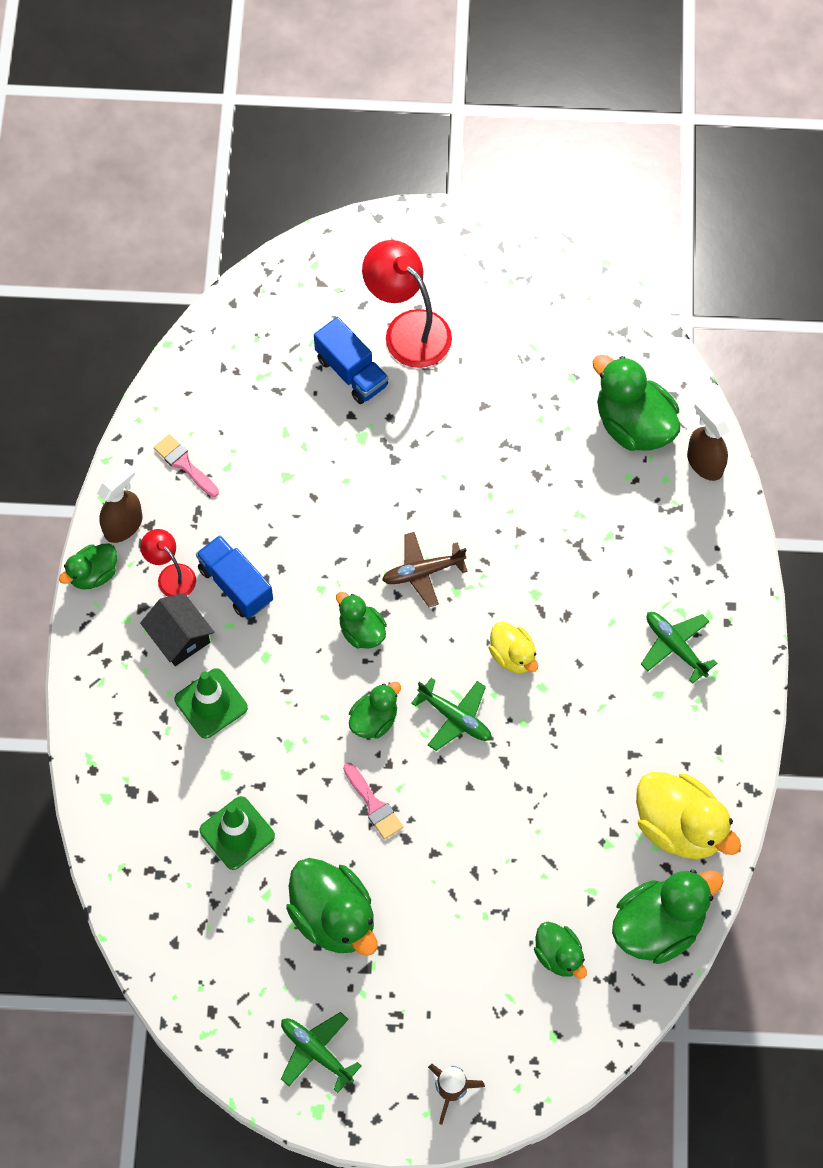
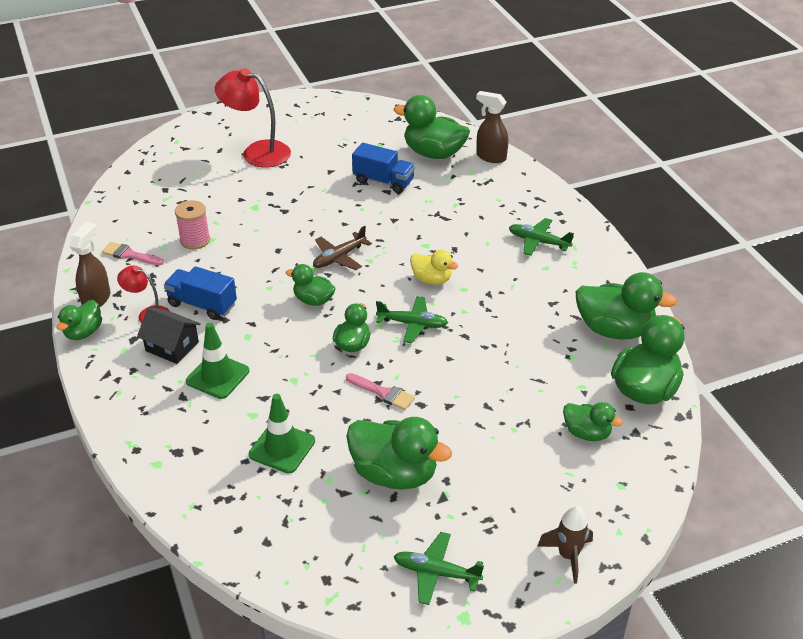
camera: 25 degrees left, 25 degrees down
(268, 469) = (195, 240): none -> pink spool
(351, 372) = (229, 180): blue truck -> blue truck (383, 181)
(679, 827) = (614, 329): yellow duck -> green duck

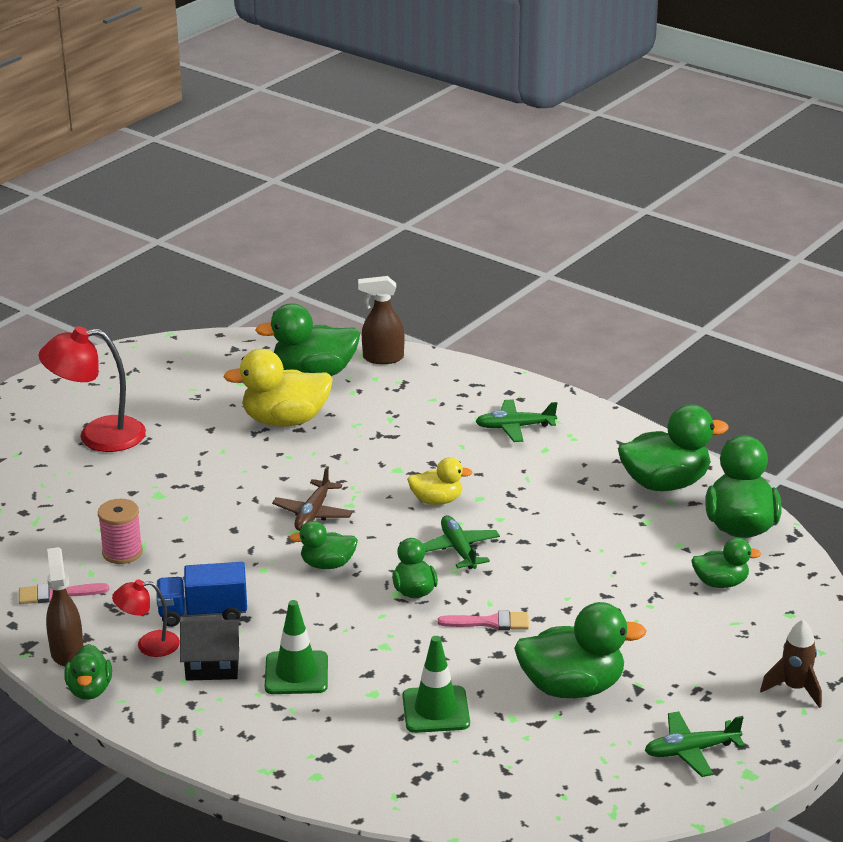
camera: 30 degrees left, 10 degrees down
(383, 181) = (285, 420): blue truck -> yellow duck
(413, 324) = (458, 549): green plane -> green plane turned 90 degrees counterclockwise

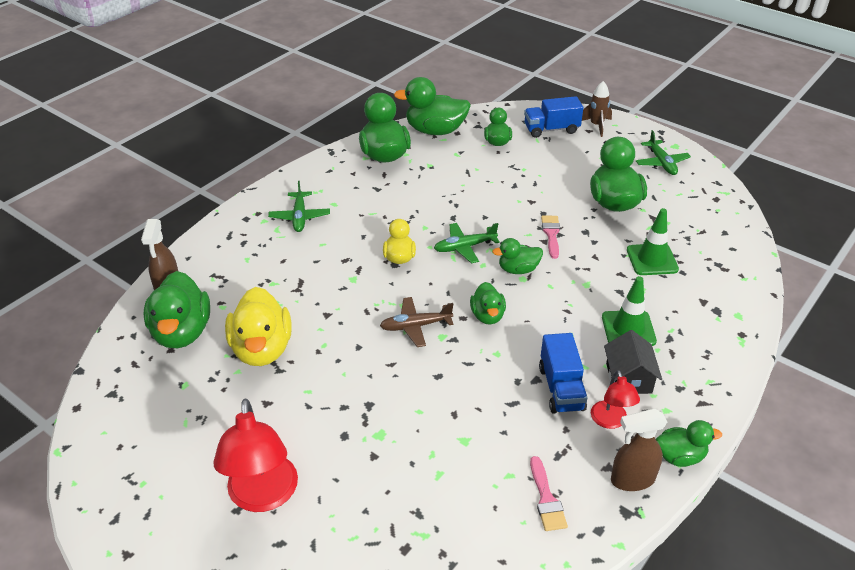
camera: 90 degrees left, 10 degrees up
(122, 552) = (476, 453): pink spool -> none
(313, 513) = (415, 326): brown plane -> brown plane turned 150 degrees clockwise
(770, 639) = (551, 129): none -> blue truck

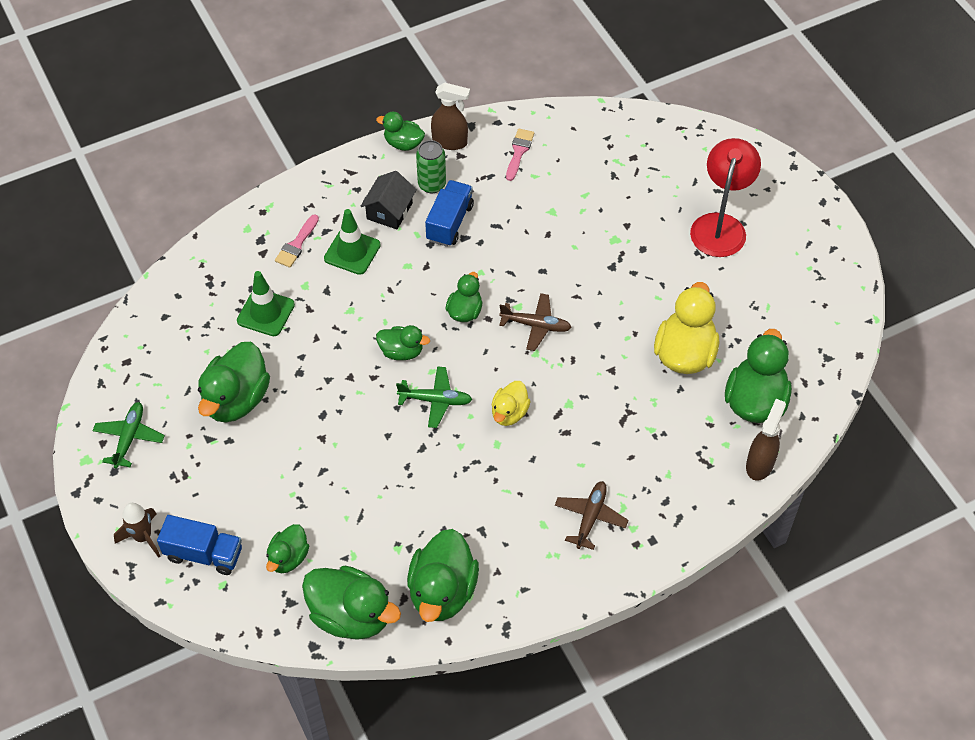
camera: 155 degrees left, 15 degrees up
(299, 217) = (590, 517): green plane -> brown plane
(551, 234) = (336, 383): pink brush -> pink brush (296, 244)
(611, 421) = (432, 184): red lamp -> green can

